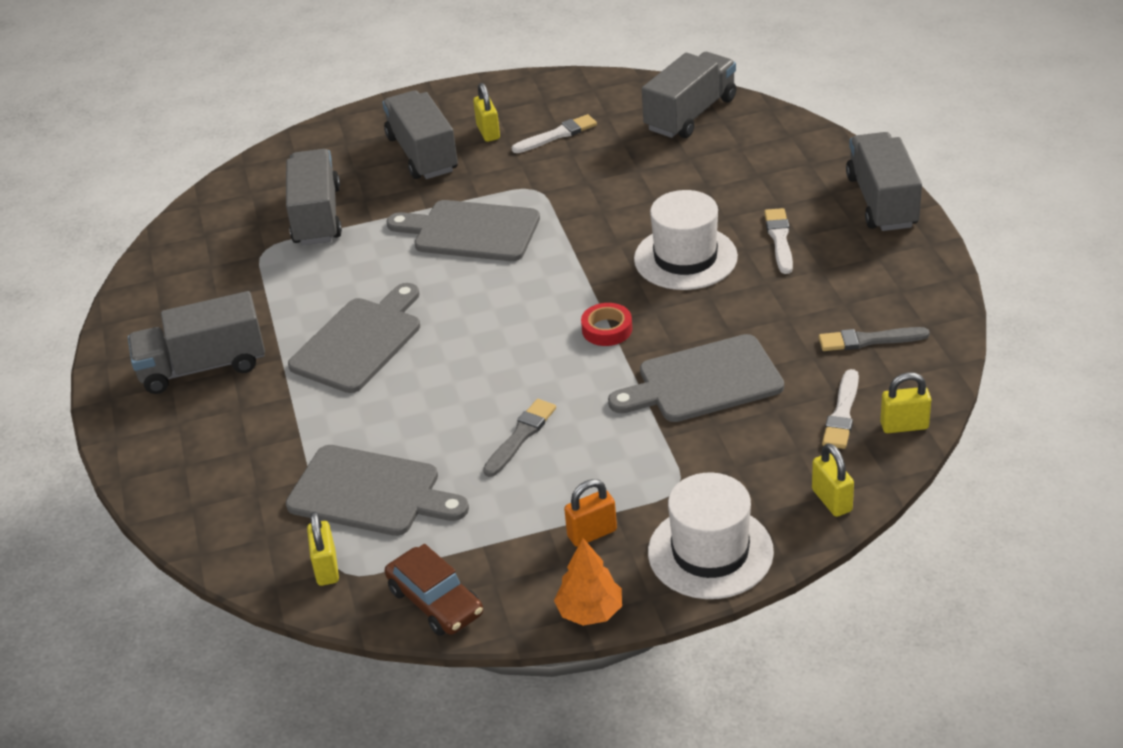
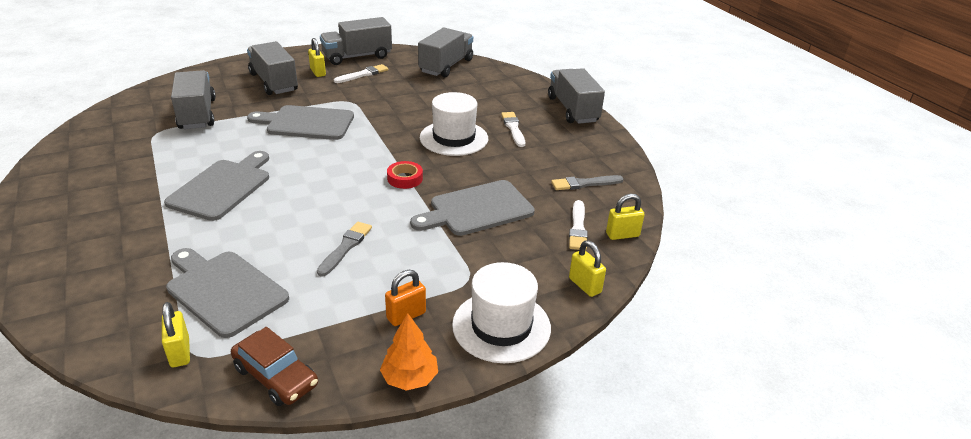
camera: 15 degrees left, 5 degrees down
(203, 367) = (95, 205): grey truck -> grey truck (357, 56)
(370, 492) = (223, 290): grey cutting board -> grey cutting board turned 150 degrees counterclockwise

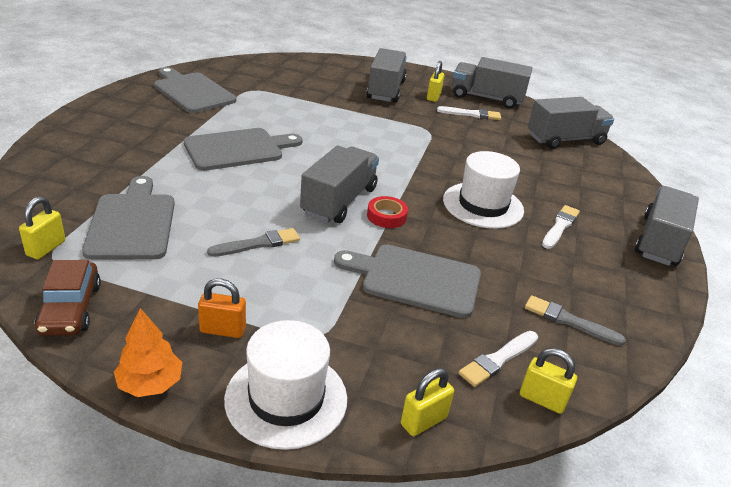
camera: 40 degrees right, 0 degrees up
(197, 114) = (296, 89): grey truck -> grey truck (339, 201)
(306, 123) = (367, 132): grey cutting board -> grey cutting board (192, 91)
(584, 285) = (423, 421): yellow padlock -> yellow padlock turned 45 degrees clockwise

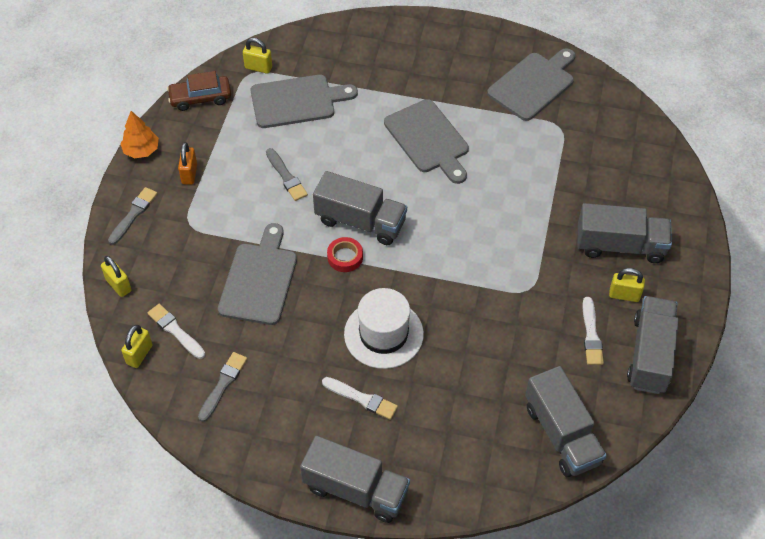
camera: 90 degrees right, 20 degrees up
(286, 398) = (133, 214): white hat -> grey brush

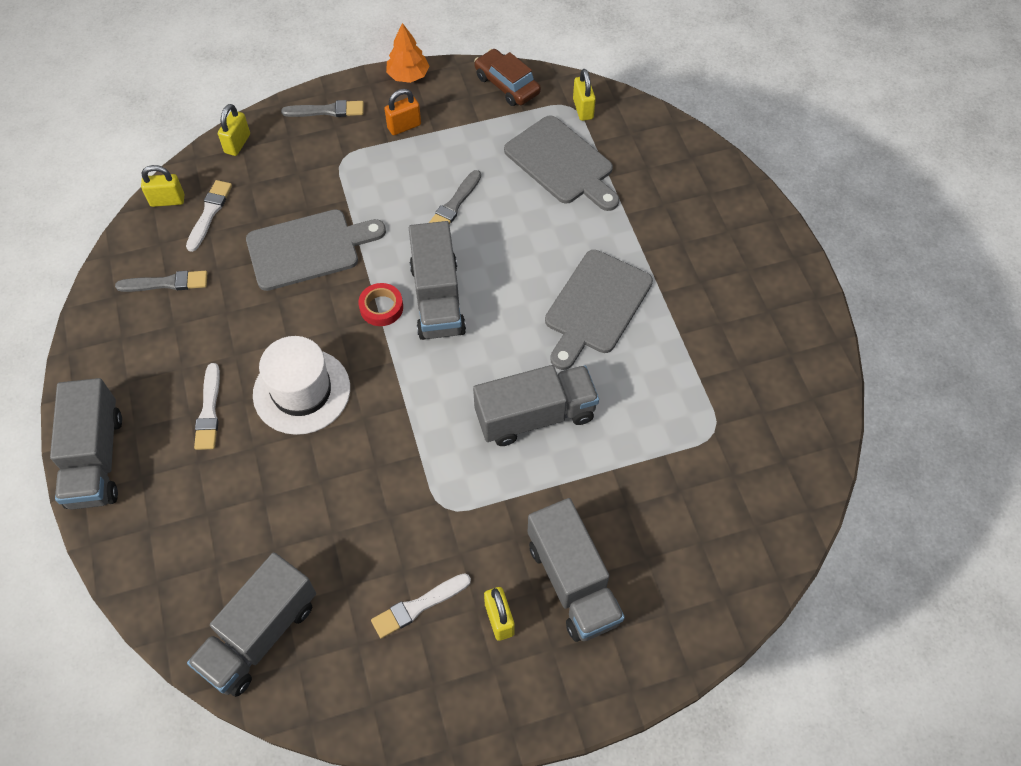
camera: 60 degrees right, 5 degrees up
(533, 84) = (760, 372): grey cutting board -> none
(650, 354) = (426, 689): grey truck -> grey truck (535, 416)

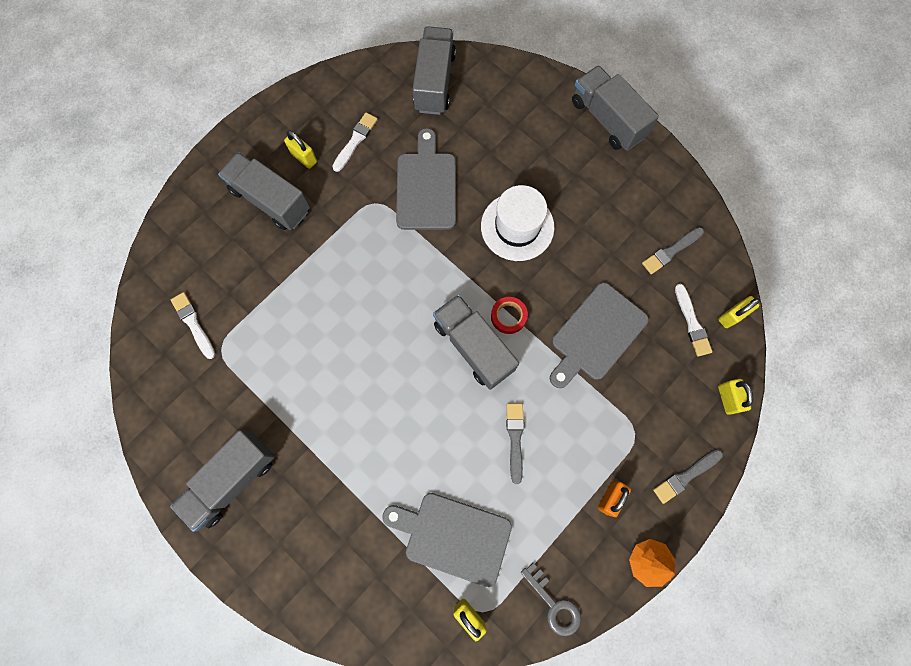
camera: 150 degrees right, 15 degrees up
(209, 410) = (565, 183): white brush -> white brush (193, 323)
(507, 85) = (554, 604): brown car -> grey key
(535, 416) = (351, 294): grey truck -> grey truck (232, 480)
(596, 306) = (352, 406): grey cutting board -> grey cutting board (426, 187)

